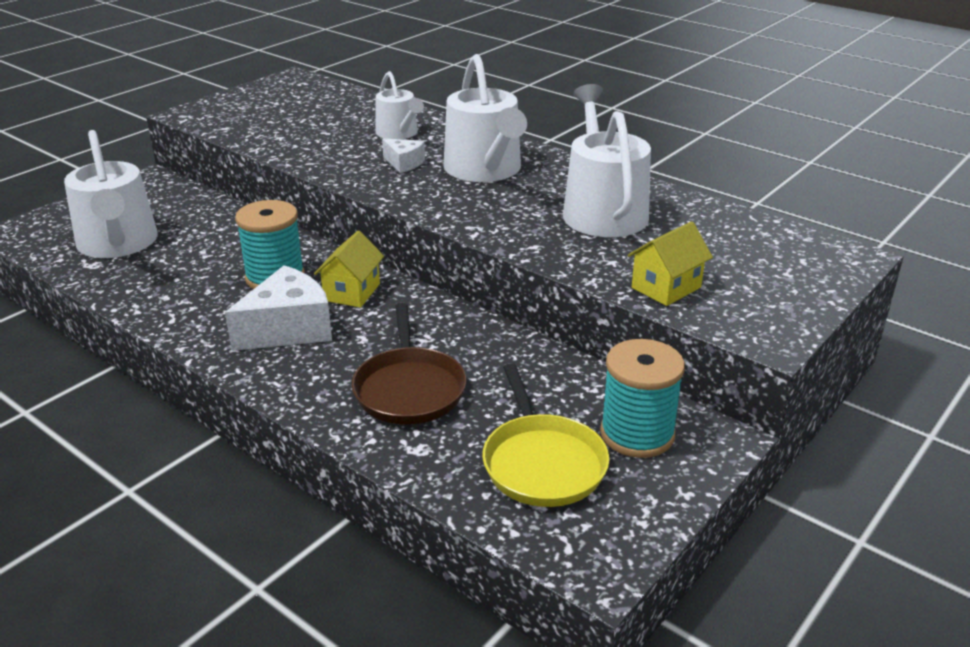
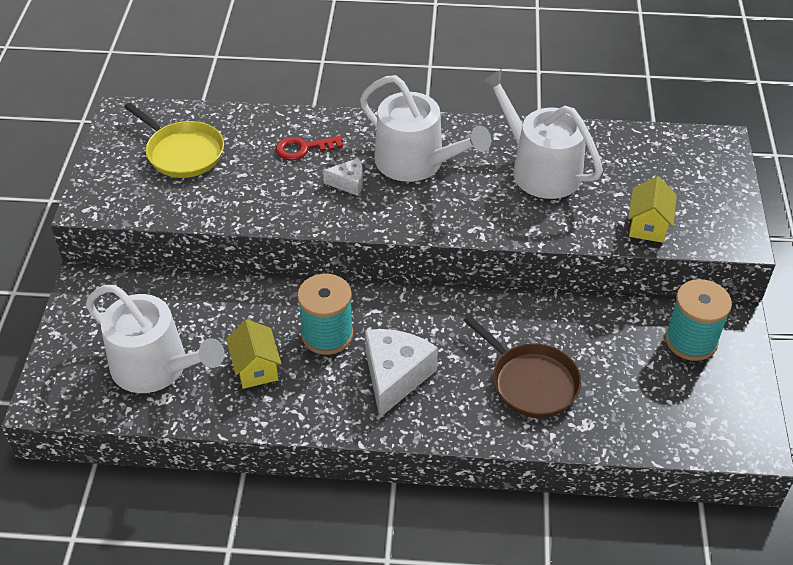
camera: 35 degrees left, 15 degrees up
(352, 292) = (399, 319): yellow house -> yellow house (256, 368)
(399, 133) = (303, 148): white watering can -> red key
(542, 463) = (662, 393): yellow pan -> yellow pan (183, 152)

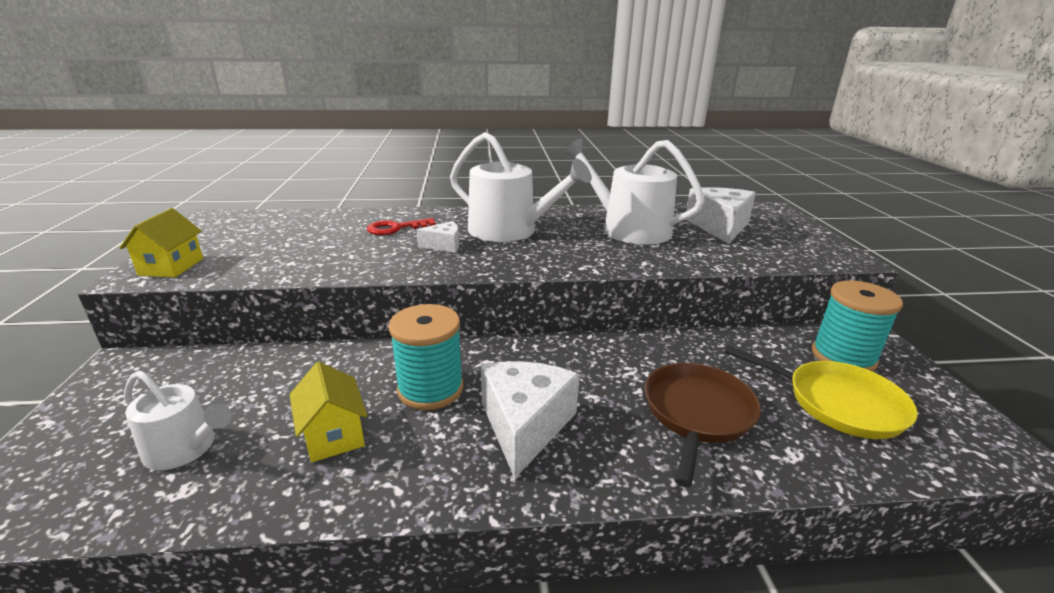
camera: 10 degrees left, 20 degrees down
(156, 367) = (185, 448): white watering can -> white watering can, size x0.59
(183, 152) = (267, 236): yellow pan -> yellow pan (838, 403)
(531, 382) = (697, 413): brown pan -> brown pan turned 105 degrees counterclockwise
(639, 173) = (719, 227): none -> white cheese
(647, 226) = (754, 255): yellow house -> yellow house (171, 267)

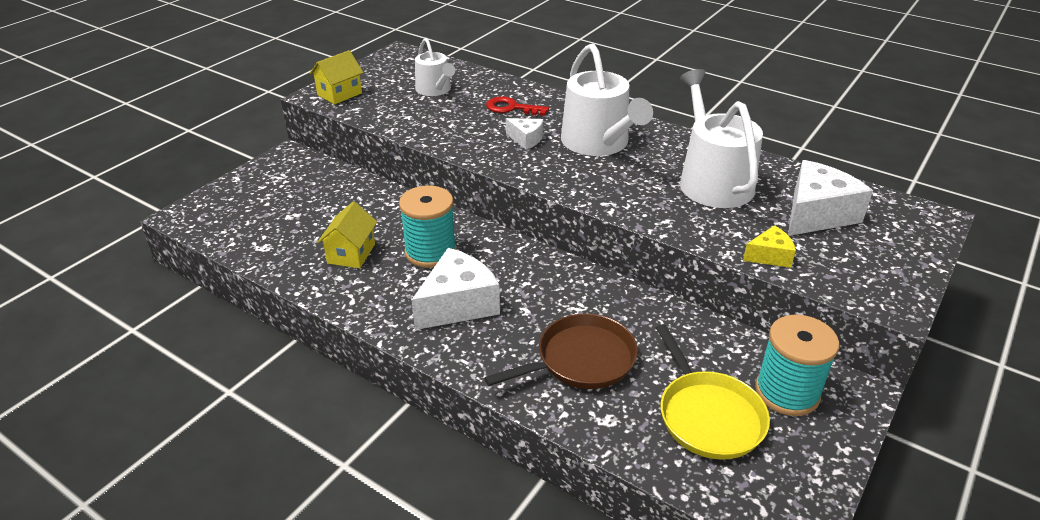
camera: 40 degrees right, 10 degrees up
(185, 448) = (280, 224): white watering can -> white watering can (435, 90)
(742, 259) = (769, 256): none -> yellow cheese

